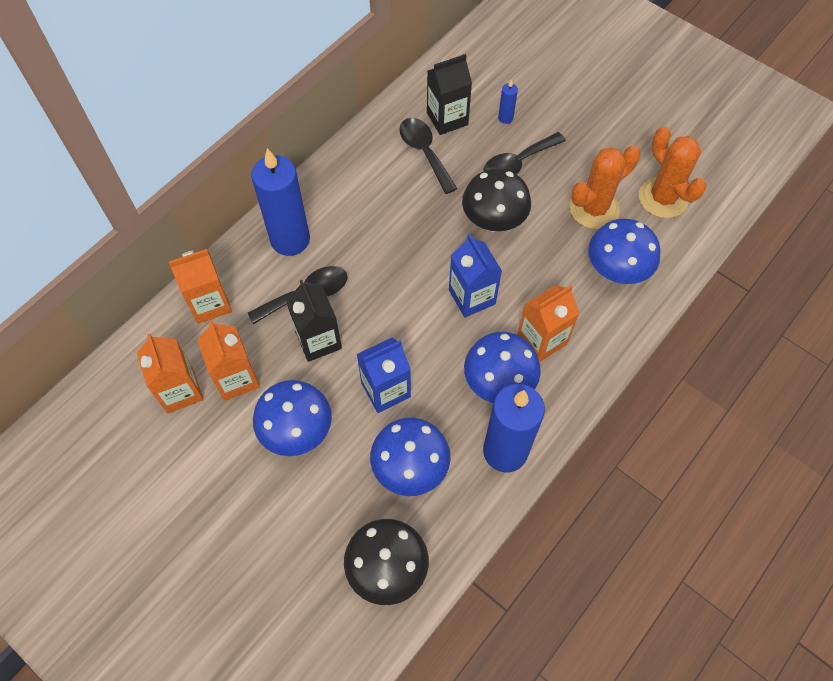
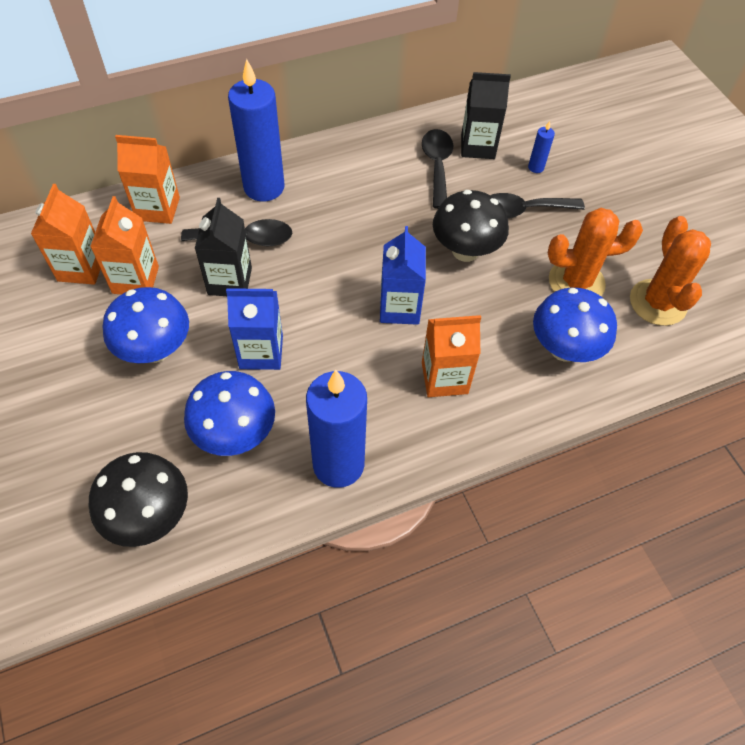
camera: 25 degrees right, 5 degrees down
(498, 383) = (374, 398): blue mushroom -> none

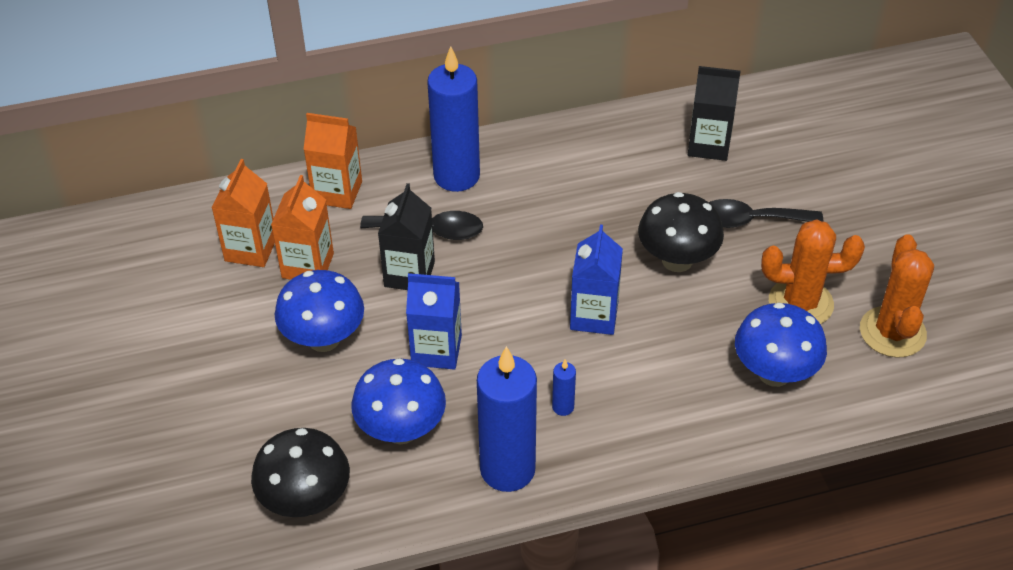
camera: 10 degrees right, 10 degrees down
(437, 166) = (658, 164): black spoon -> none
(444, 378) = (634, 392): orange carton -> none
(536, 167) = (774, 173): blue candle -> blue candle (563, 407)

